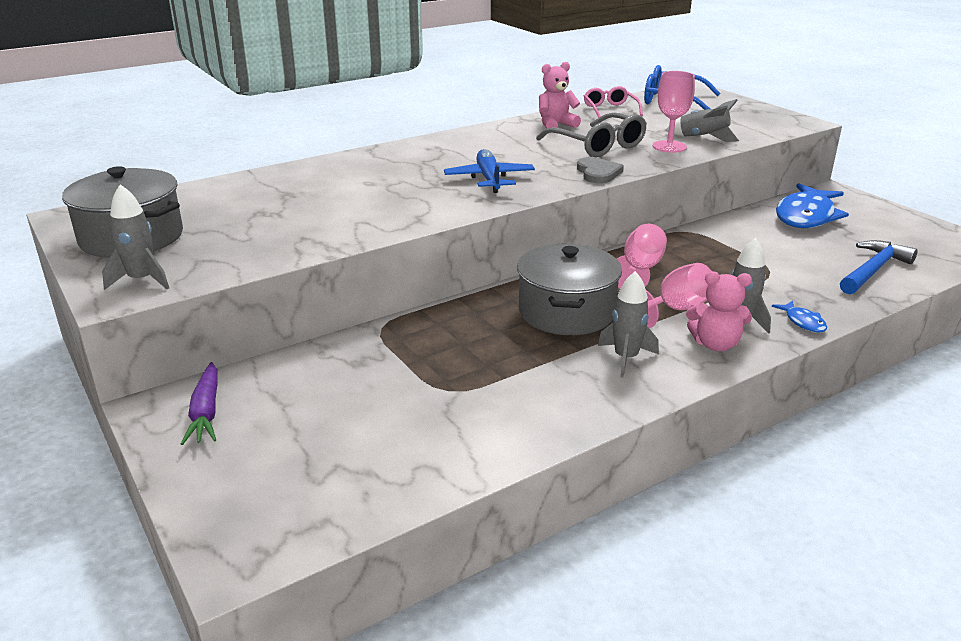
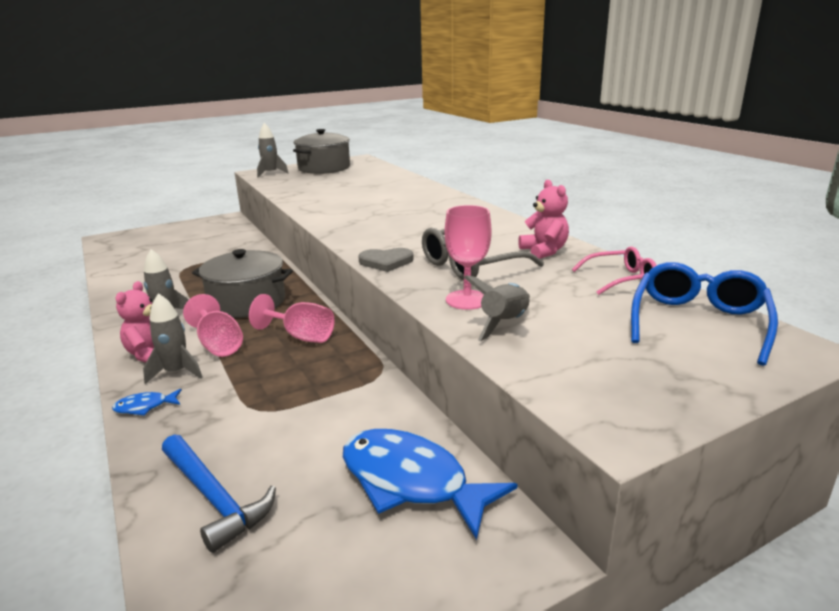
camera: 95 degrees right, 5 degrees down
(206, 412) = (214, 225): purple carrot -> none
(489, 179) = (383, 227): blue plane -> none

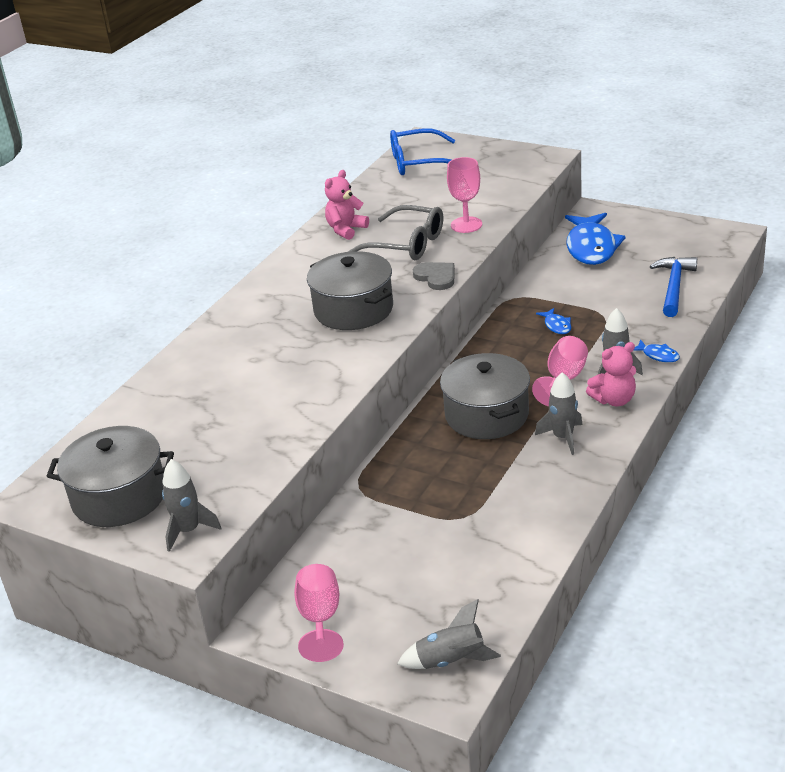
camera: 120 degrees left, 10 degrees up
(293, 375) = (557, 325): none -> blue fish
(301, 336) = (507, 352): pink goblet -> pink goblet (320, 618)
(394, 228) = (353, 309): none -> grey pot
(504, 323) = (484, 204): grey rocket -> grey rocket (451, 660)
(620, 279) = (375, 193): pink glasses -> none

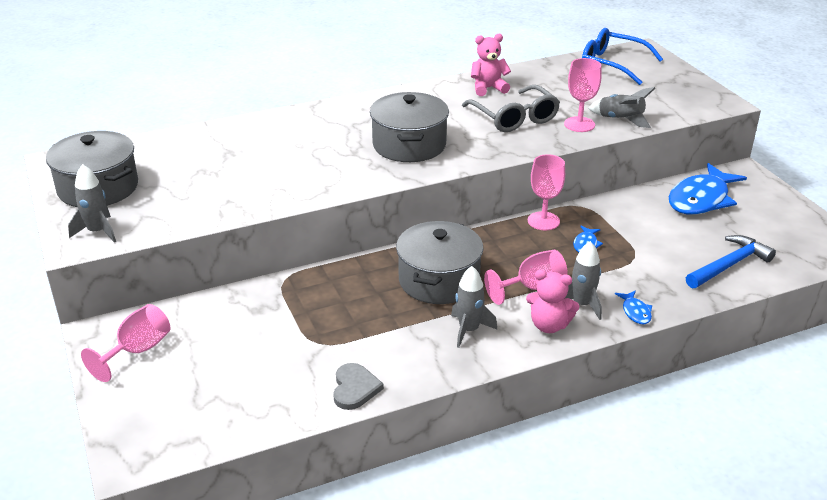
camera: 35 degrees right, 0 degrees up
(436, 277) = (499, 151): grey heart -> grey heart (355, 388)
(451, 660) = (166, 437): grey rocket -> grey rocket (620, 120)
(500, 325) = (543, 221): none -> pink goblet

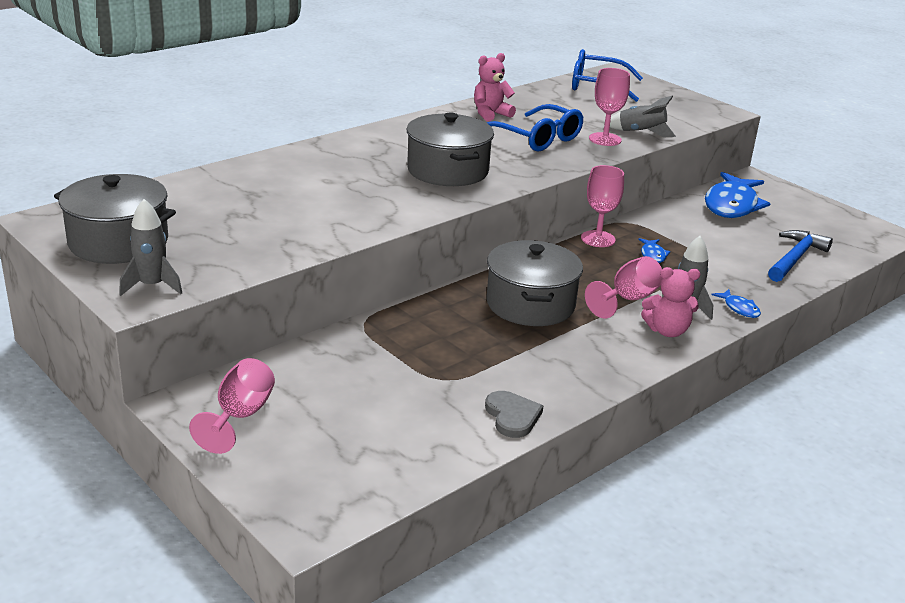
camera: 20 degrees left, 5 degrees down
(469, 330) = (592, 346): grey rocket -> none
(514, 117) = (536, 138): grey glasses -> blue glasses

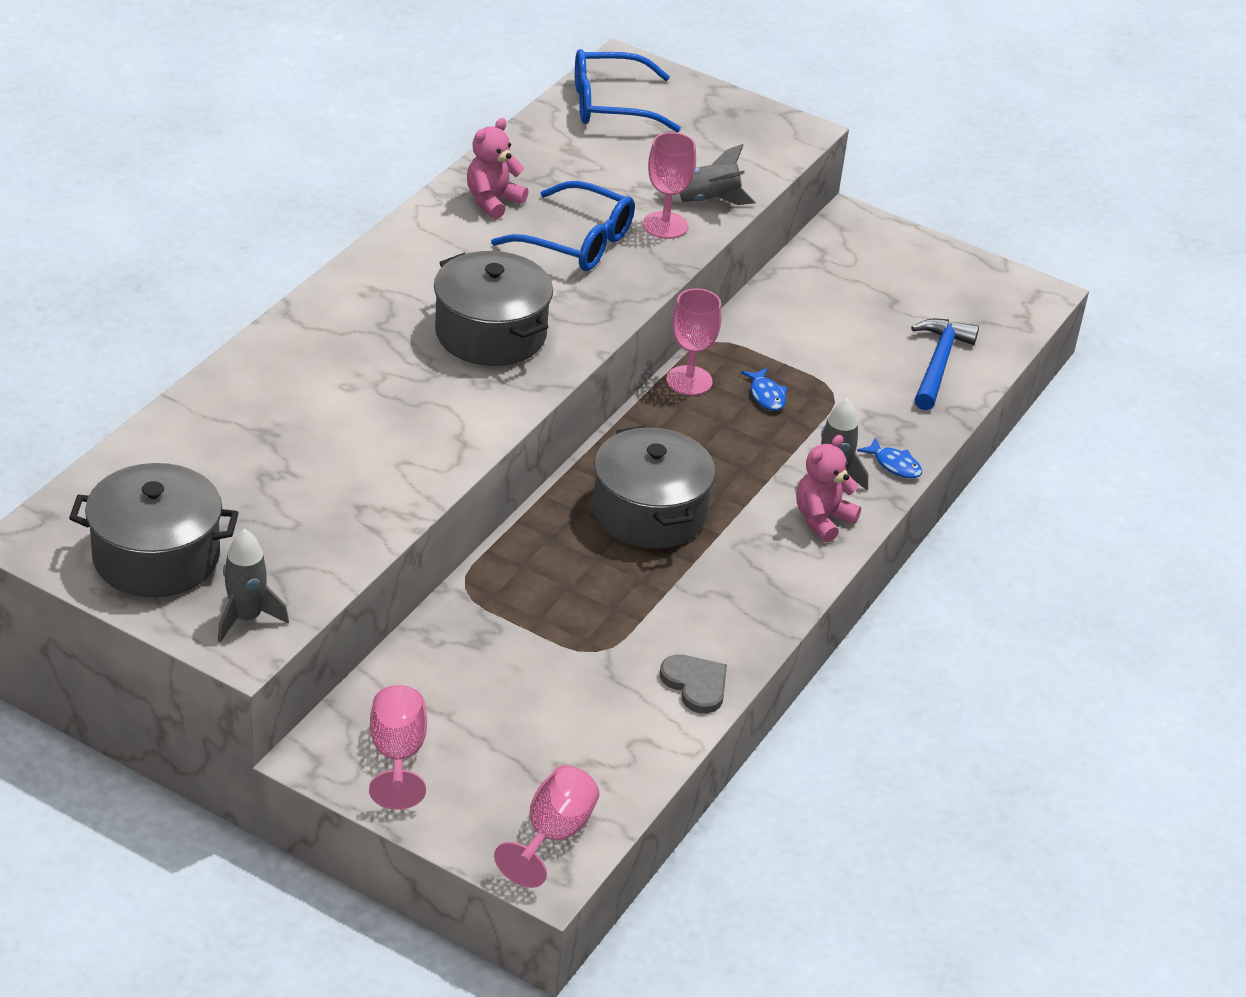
camera: 20 degrees left, 10 degrees up
(628, 299) = (761, 479): pink goblet -> pink goblet (553, 834)
(667, 331) = (822, 520): pink teddy bear -> pink teddy bear turned 150 degrees clockwise
(732, 205) = (837, 280): blue fish -> none

